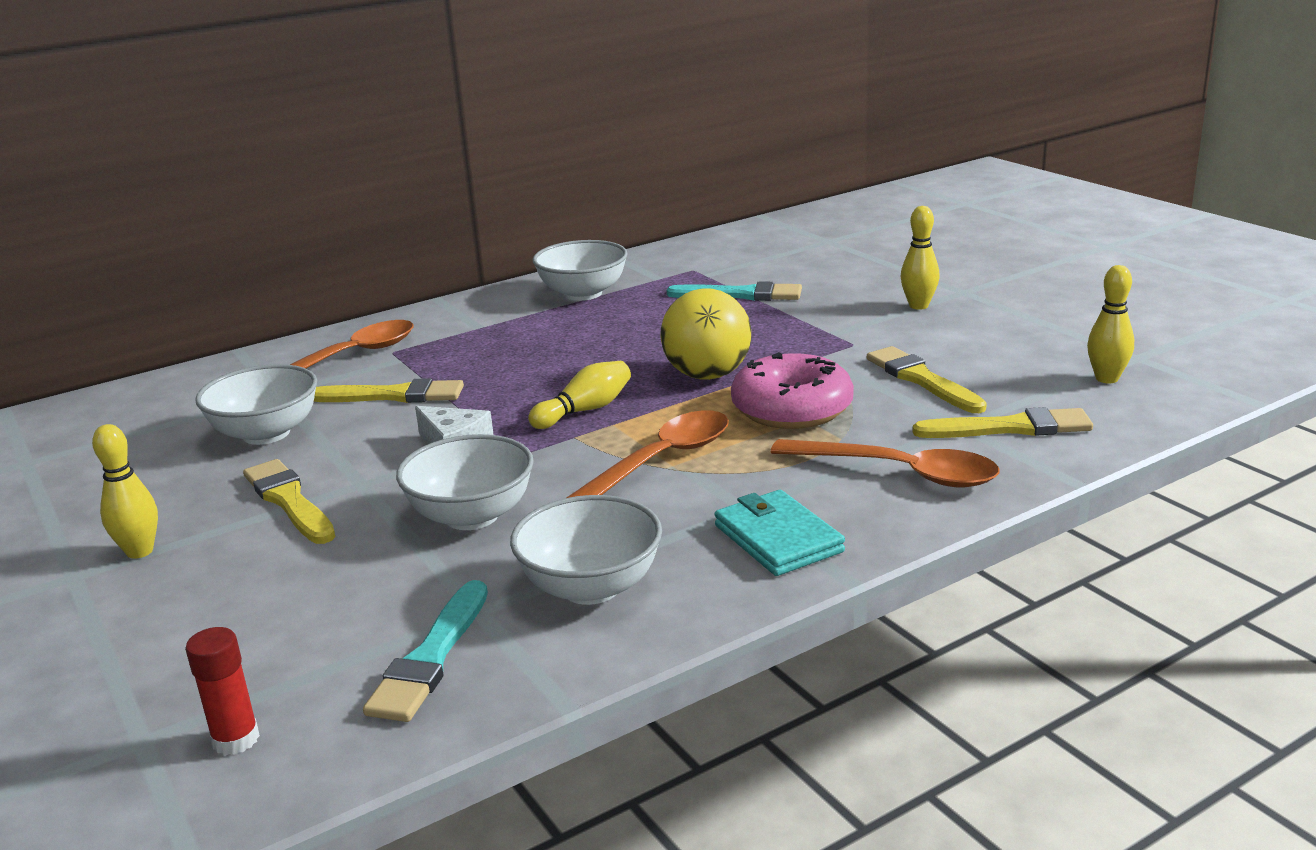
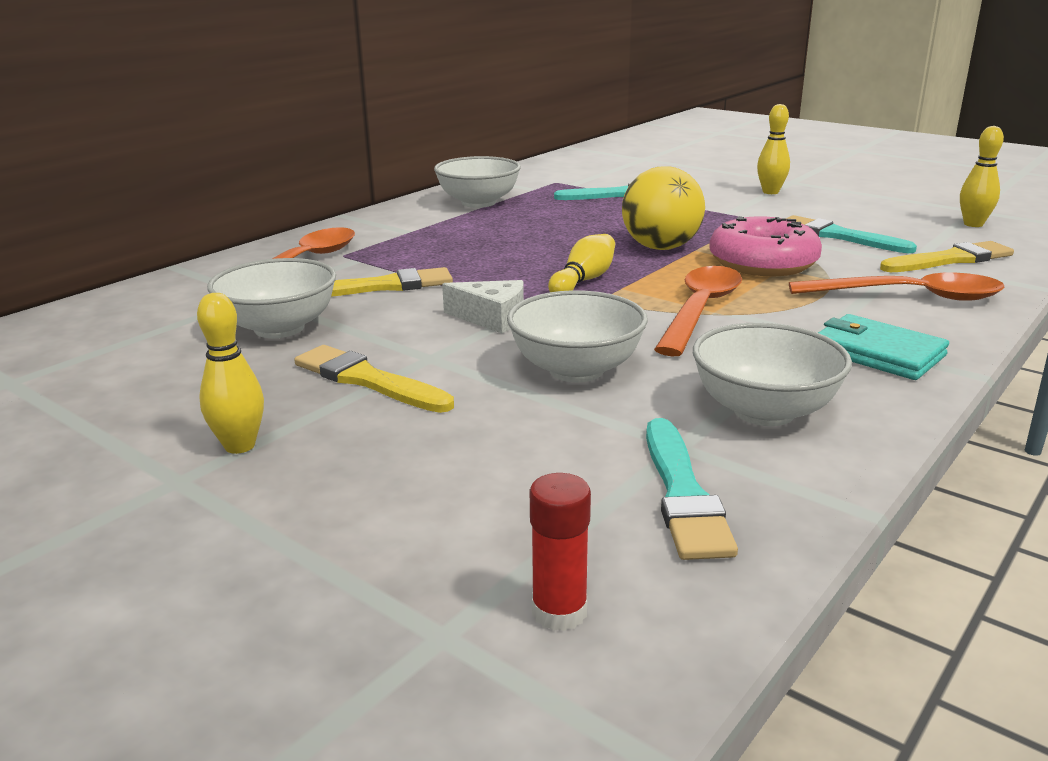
camera: 20 degrees left, 0 degrees up
(922, 380) = (839, 236): yellow brush -> turquoise brush

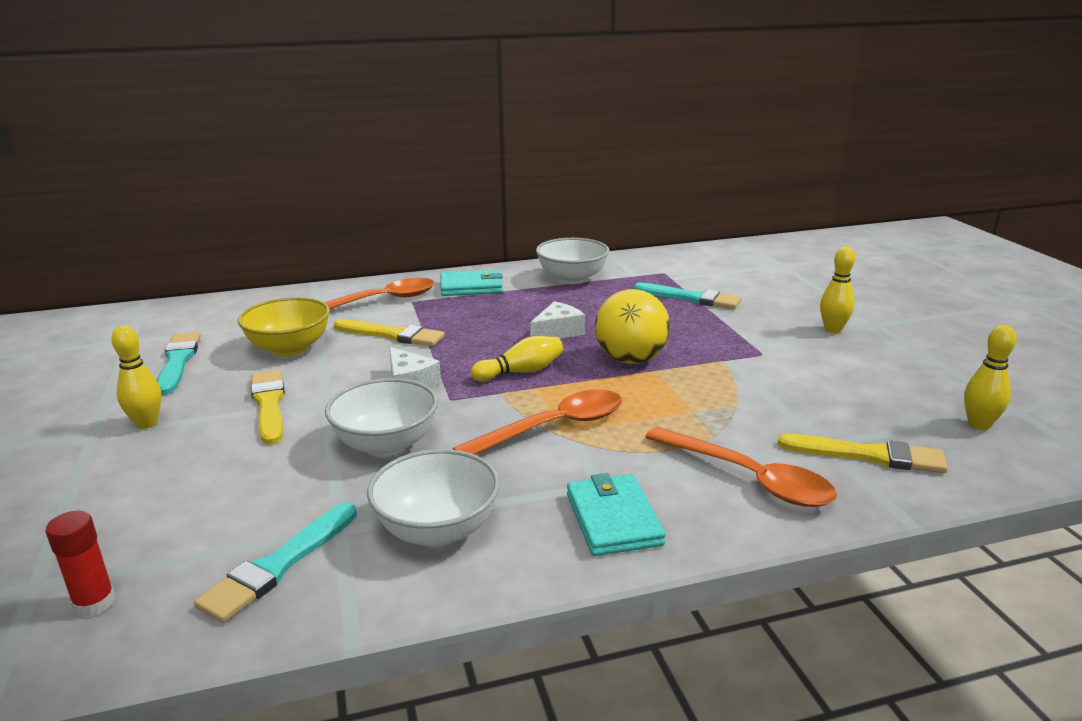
camera: 35 degrees right, 0 degrees up
(279, 328) = (289, 348): white bowl -> yellow bowl
(385, 230) = (471, 287): none -> turquoise wallet
(552, 244) = (557, 332): none -> white cheese
(763, 263) = (684, 401): pink donut -> none
(839, 236) = (807, 395): turquoise brush -> turquoise brush (178, 361)

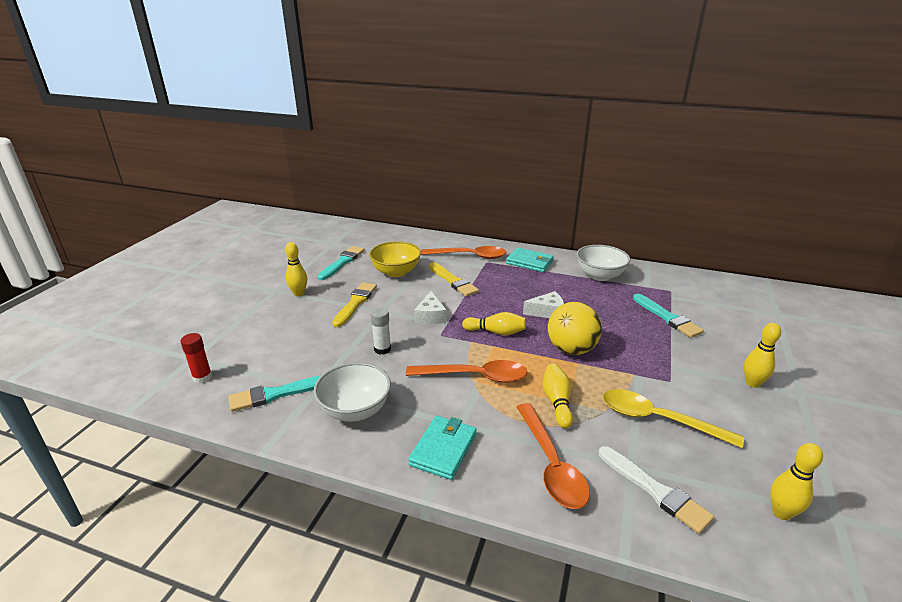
camera: 35 degrees right, 5 degrees up
(386, 444) = (382, 349): white bowl -> white glue stick
(679, 416) = (557, 402): none -> yellow bowling pin
(794, 392) = (657, 419): none -> yellow spoon
(868, 455) = (655, 491): yellow brush -> white brush

